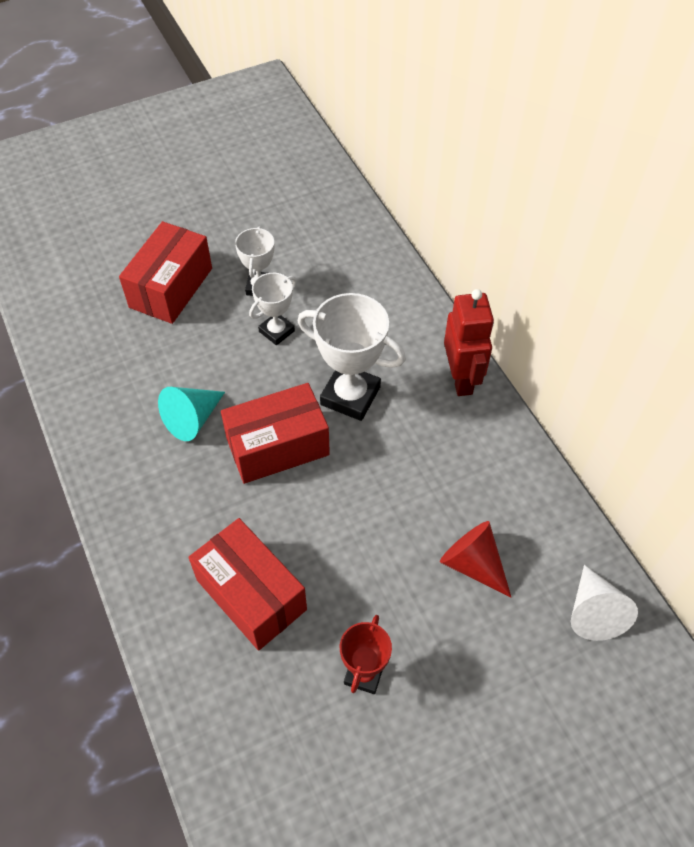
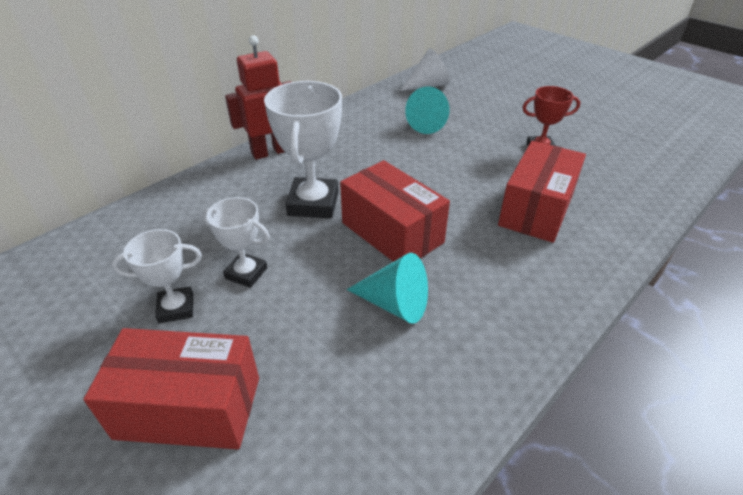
camera: 110 degrees left, 15 degrees down
(473, 564) = (429, 124): red cone -> turquoise cone

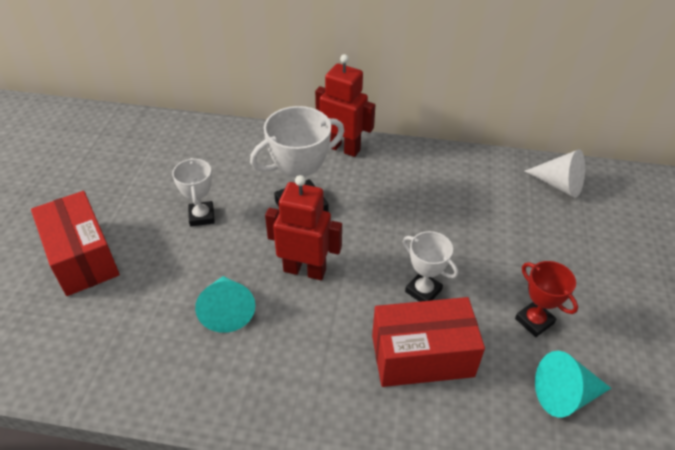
camera: 55 degrees right, 5 degrees up
(176, 308) = (150, 204): white trophy -> white trophy (423, 291)
(392, 232) = (305, 270): red box -> red robot
(429, 124) = (487, 219): turquoise cone -> turquoise cone (565, 395)

